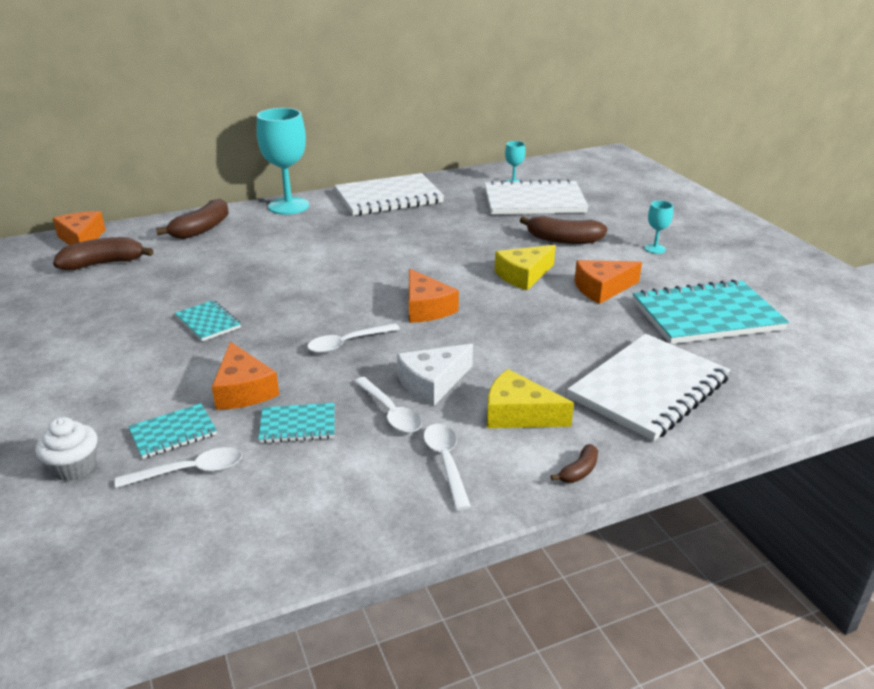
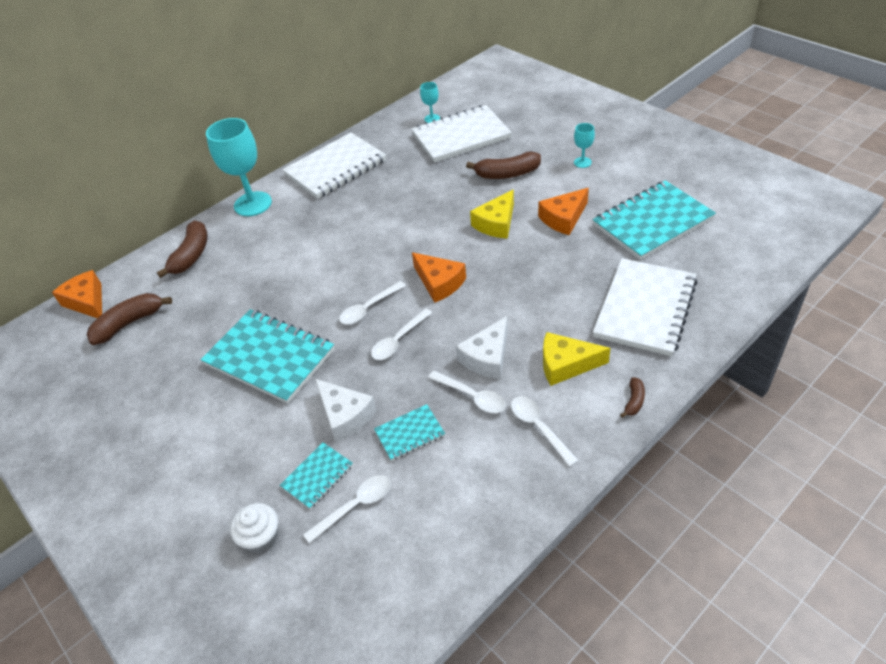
camera: 15 degrees left, 15 degrees up
(208, 322) = (269, 357): turquoise notebook -> turquoise notebook, size x2.06
(243, 390) = (345, 415): orange cheese -> white cheese
(337, 310) = (368, 308): none -> white spoon

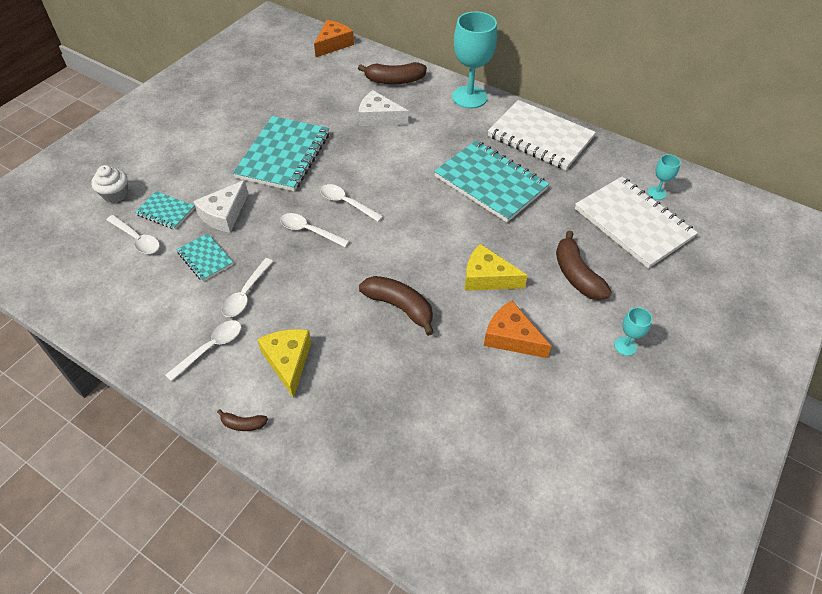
camera: 70 degrees right, 5 degrees up
(129, 323) = (313, 71): brown banana -> brown banana (399, 307)
(439, 283) = (387, 246): orange cheese -> none
(487, 357) = (293, 298): white cheese -> white cheese (378, 117)
(645, 308) = (375, 428): white notebook -> none
(652, 222) = (528, 430): turquoise notebook -> turquoise notebook (490, 183)

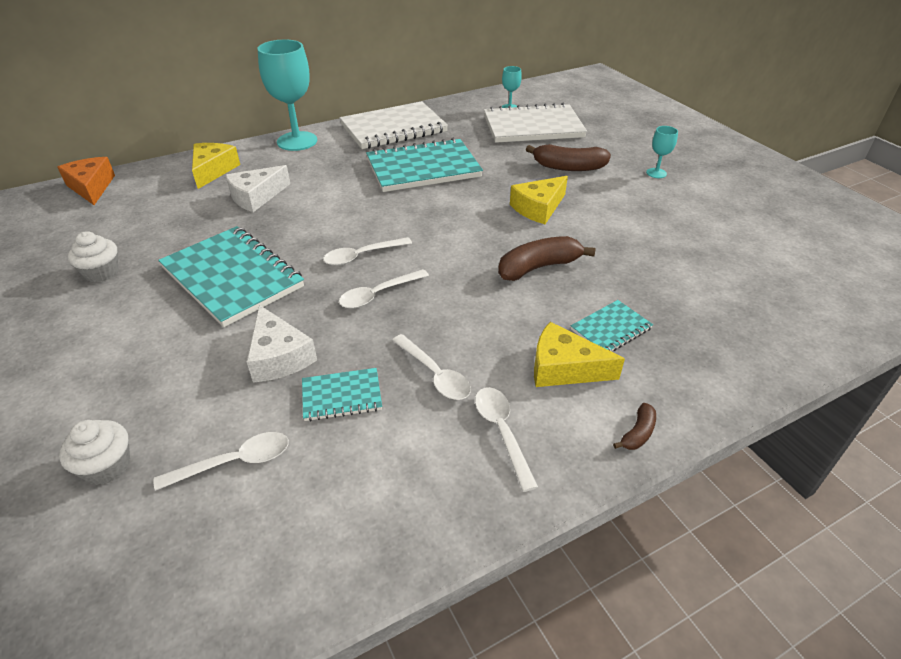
camera: 60 degrees left, 10 degrees down
(165, 211) = (211, 414): turquoise notebook -> turquoise notebook (611, 329)
(254, 101) = (102, 272): none -> white cupcake
(394, 80) = (213, 170): brown banana -> yellow cheese
(511, 337) = (616, 219): orange cheese -> none

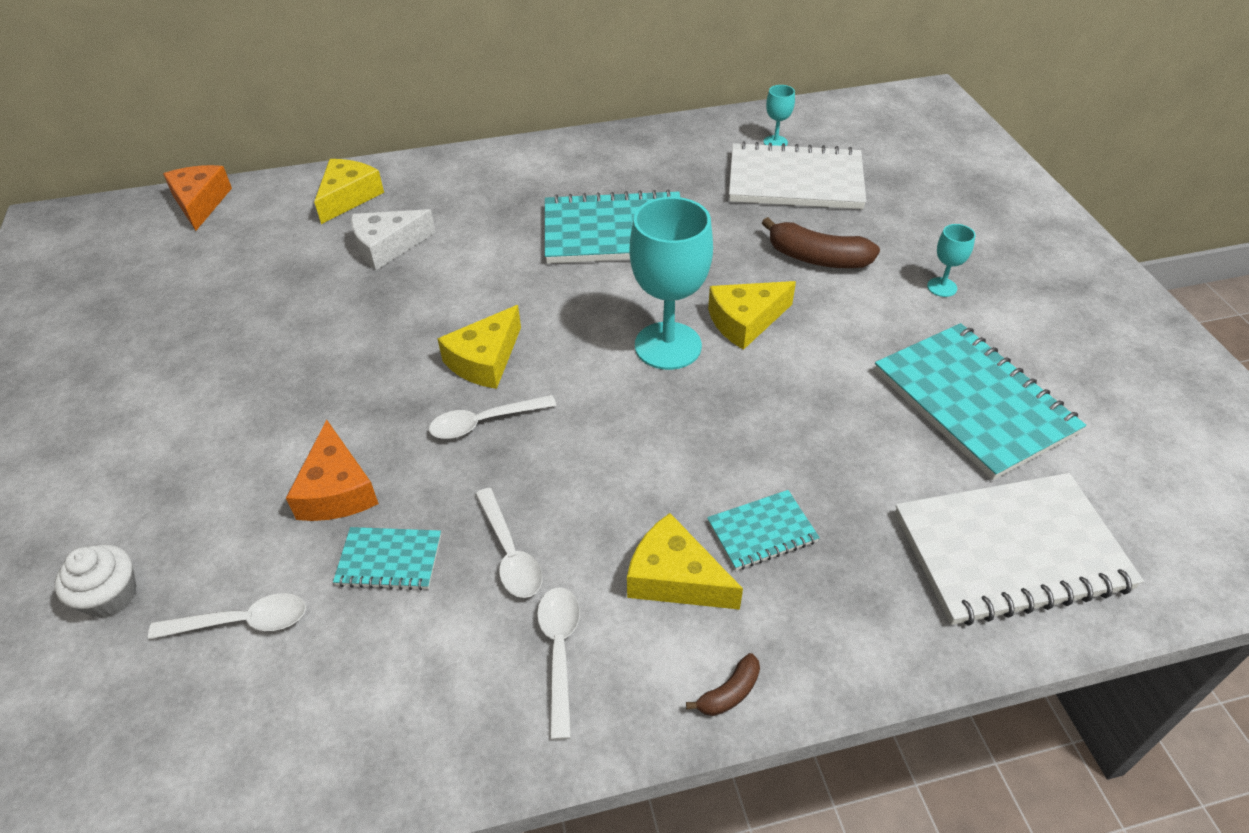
camera: 15 degrees right, 5 degrees up
(102, 272) = (177, 332): white cupcake -> none
(232, 277) = (320, 365): turquoise notebook -> turquoise notebook (973, 402)
(279, 356) = (337, 490): white cheese -> orange cheese
(297, 141) = (467, 164): turquoise goblet -> turquoise goblet (668, 346)
(362, 256) = (485, 360): white spoon -> yellow cheese
(393, 128) = (600, 158): white notebook -> white notebook (1010, 551)
(538, 267) = (705, 417): brown banana -> none

